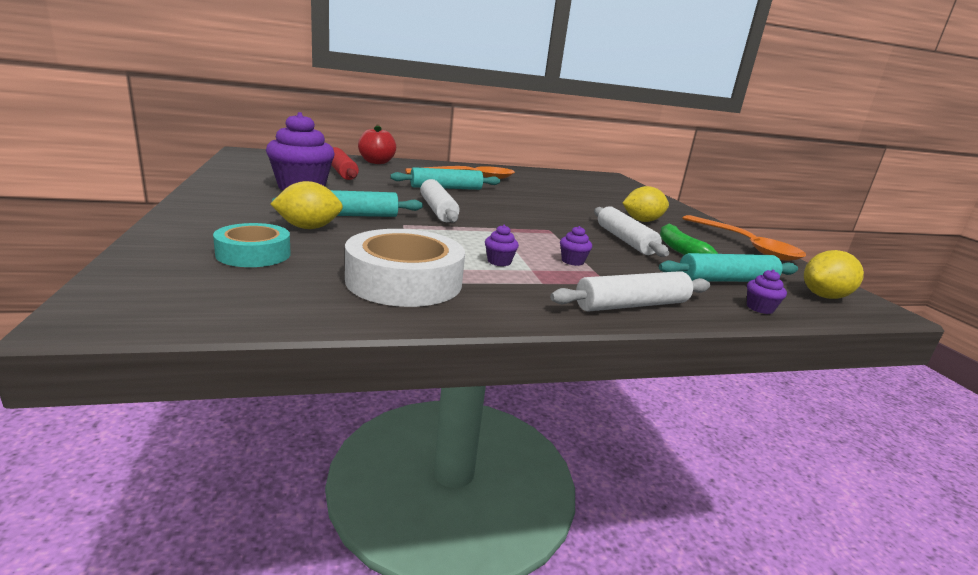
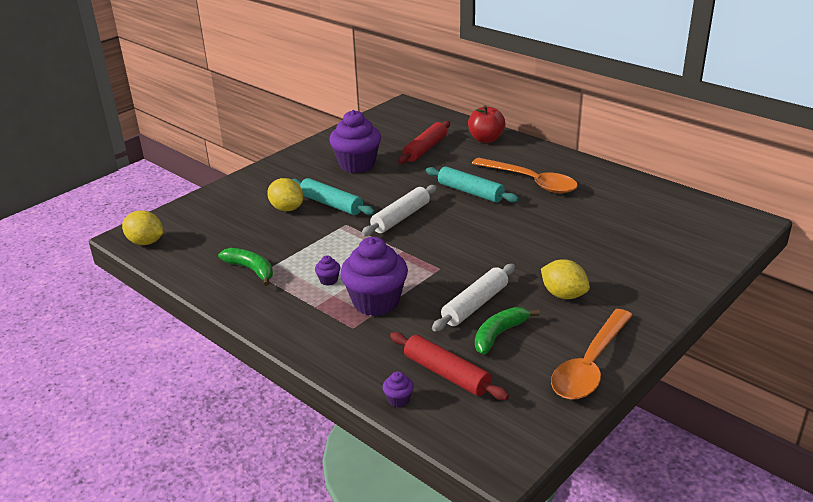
camera: 60 degrees right, 10 degrees up
(253, 254) = (226, 221): turquoise tape -> none
(404, 281) = (251, 270): white tape -> green banana
(572, 261) = (376, 302): purple cupcake -> purple cupcake, size x2.49
(632, 305) = (323, 347): white rolling pin -> none
(726, 280) = (446, 374): turquoise rolling pin -> red rolling pin
(824, 296) = (487, 430): yellow lemon -> yellow lemon (146, 242)

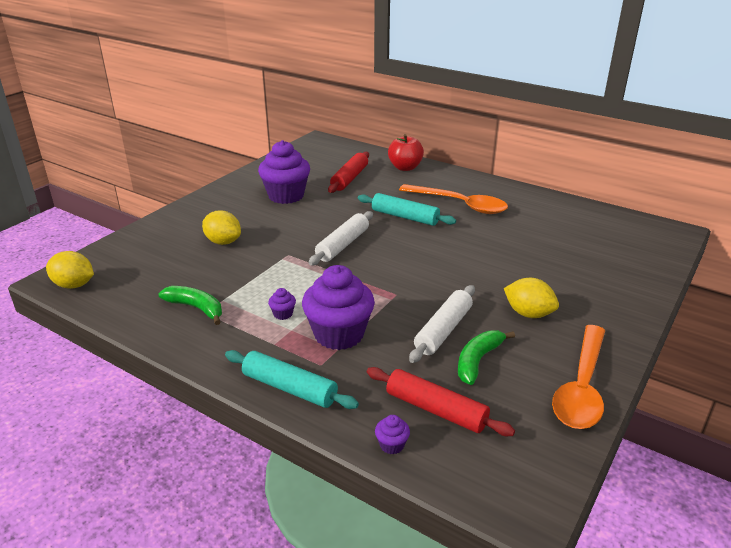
camera: 10 degrees left, 0 degrees up
(331, 204) = (268, 235): turquoise rolling pin -> turquoise rolling pin (289, 388)

